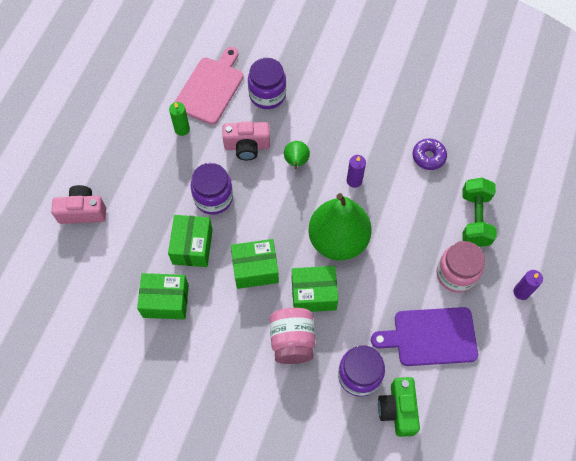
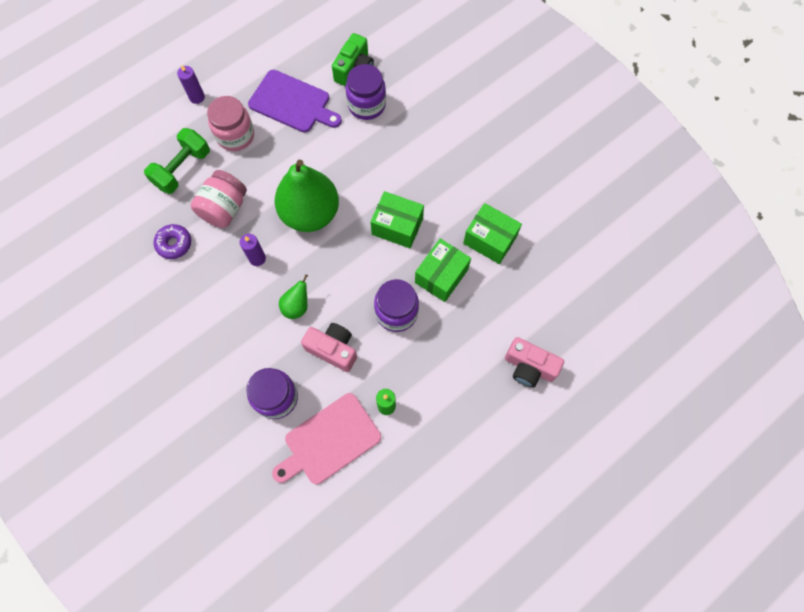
camera: 150 degrees left, 5 degrees up
(292, 341) = (402, 154): pink jar -> pink jar (224, 209)
(313, 294) = (361, 180): green box -> none

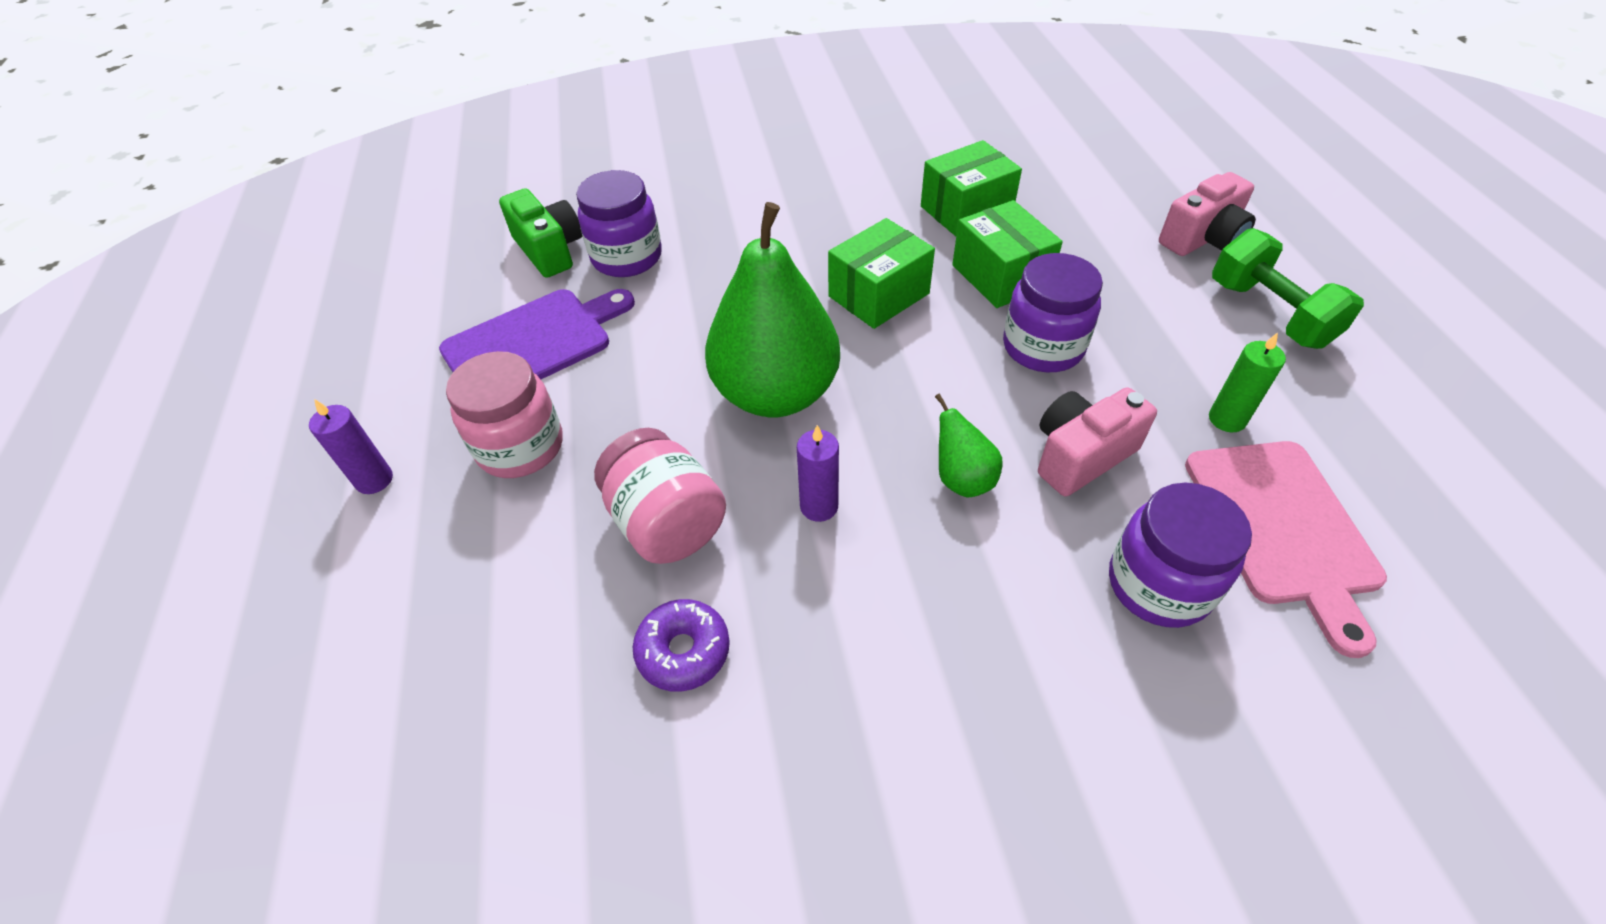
camera: 60 degrees left, 20 degrees down
(182, 169) = (513, 566): green dumbbell -> green dumbbell (1269, 314)

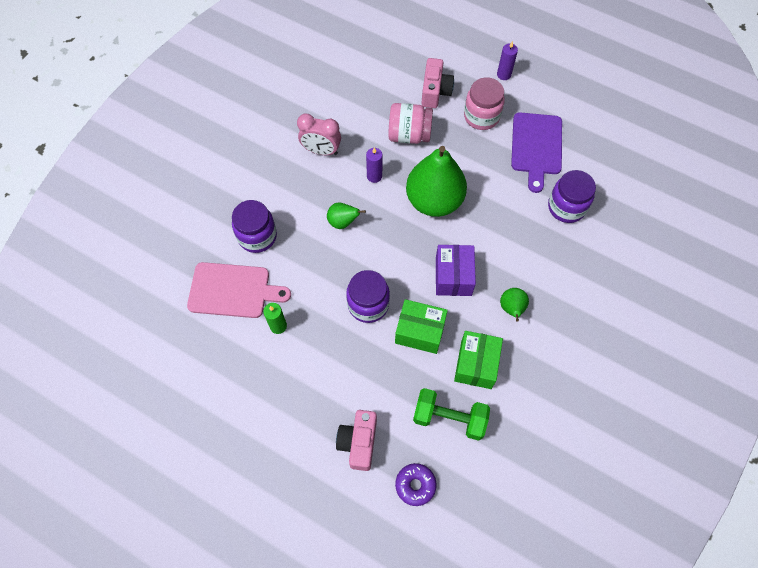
camera: 130 degrees right, 15 degrees up
(550, 250) = (598, 184): green camera -> none
(683, 651) = (362, 112): purple donut -> purple donut (415, 485)
(852, 223) = (512, 309): none -> green pear
(860, 644) = (321, 151): none -> pink clock
(878, 295) = (453, 276): green box -> purple box
(1081, 455) = (314, 264): pink camera -> pink camera (435, 91)
(1269, 314) = (298, 408): green dumbbell -> green dumbbell (449, 418)
(1283, 528) = (233, 290): pink cutting board -> pink cutting board turned 150 degrees clockwise

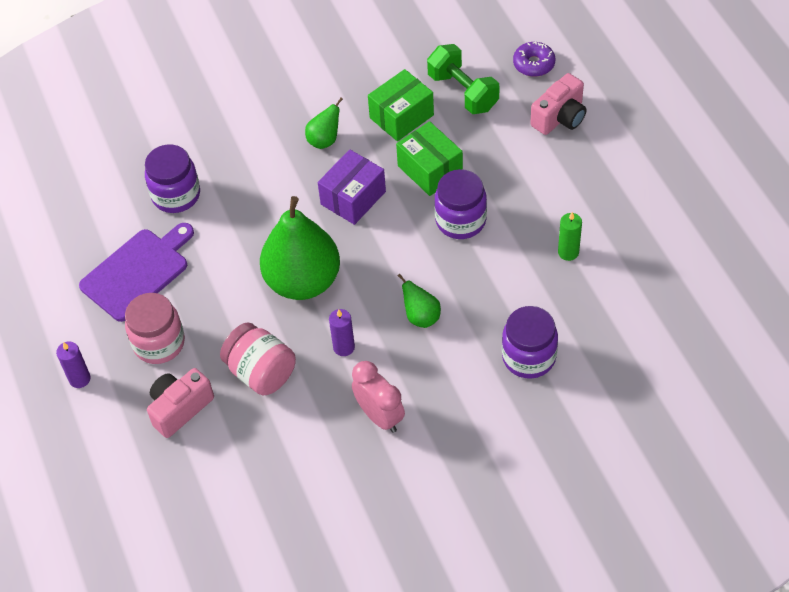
camera: 140 degrees left, 10 degrees down
(233, 290) = (594, 314): pink cutting board -> none

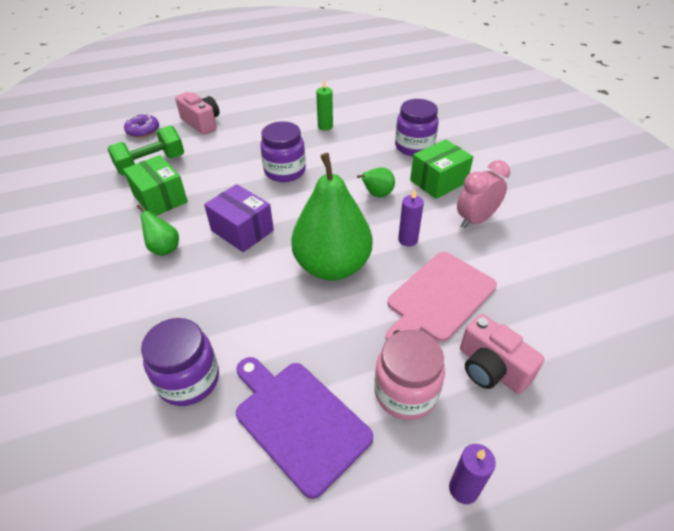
camera: 90 degrees left, 10 degrees down
(261, 372) = (438, 298): pink jar -> pink cutting board
(430, 170) = (227, 185): green box -> green box (438, 181)

